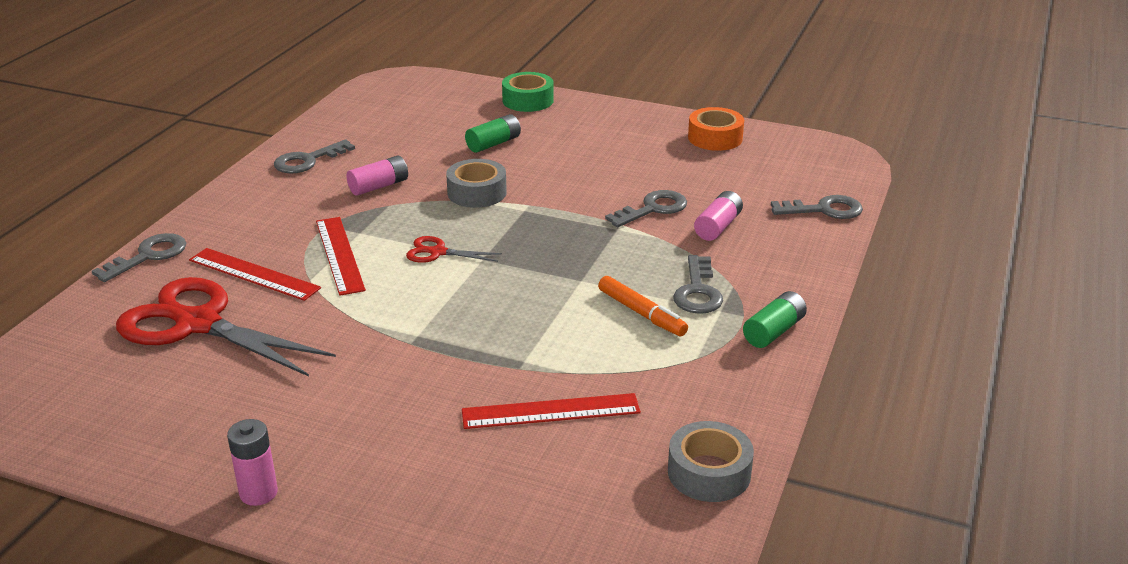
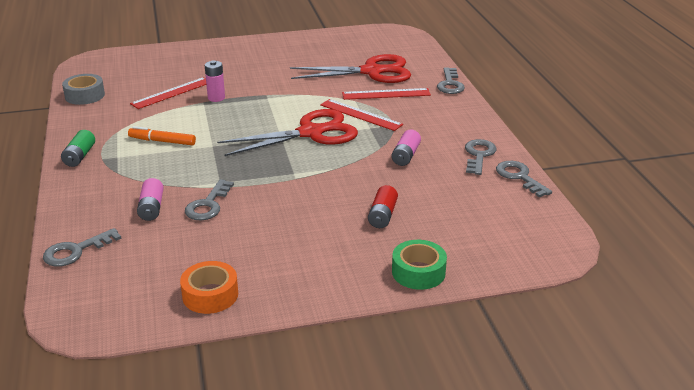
camera: 145 degrees right, 0 degrees up
(258, 493) = (257, 44): pink battery -> pink battery (216, 98)
(438, 252) = (311, 133): red scissors -> red scissors, size x2.24
(477, 193) = (339, 174): grey tape -> none
(493, 144) = (382, 215): green battery -> red battery
(698, 291) = (137, 162): grey key -> grey key (519, 177)

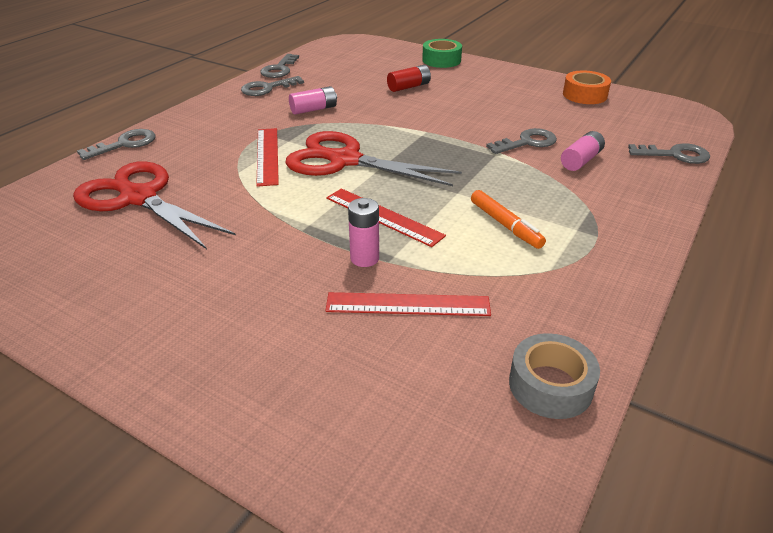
camera: 135 degrees left, 5 degrees up
(79, 156) = (625, 253): green battery -> none
(386, 94) = (197, 164): red ruler -> red ruler (383, 216)

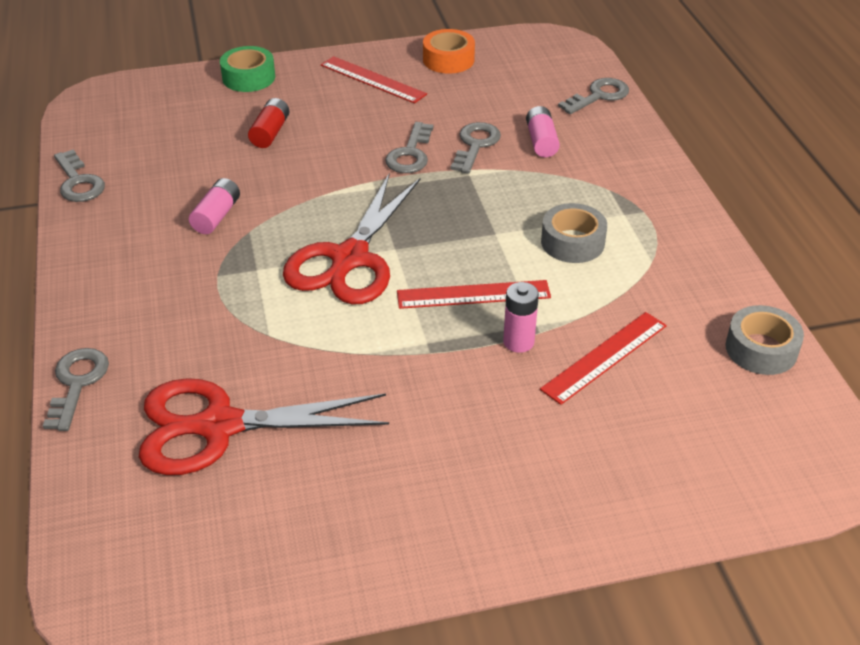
camera: 45 degrees left, 5 degrees up
(267, 88) = (112, 217): grey key -> grey key (410, 154)
(267, 155) = (265, 299): red ruler -> red ruler (373, 79)
(345, 160) = (350, 259): red scissors -> red scissors turned 45 degrees counterclockwise
(505, 225) = (572, 242): orange marker -> grey tape

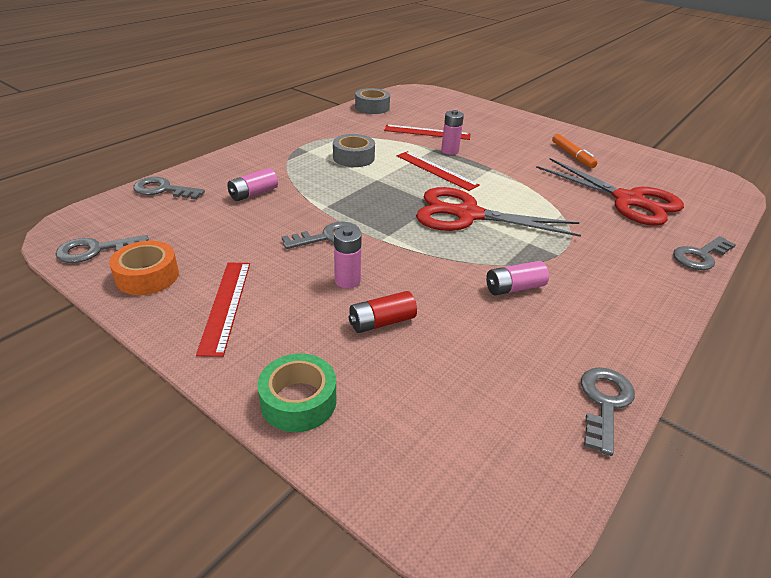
camera: 130 degrees left, 5 degrees down
(336, 138) = (347, 281): none -> pink battery
(350, 259) = (467, 215): red scissors -> red scissors turned 150 degrees counterclockwise
(381, 478) = (572, 155): none -> orange marker
(475, 145) = (285, 216): grey key -> grey key (95, 250)

